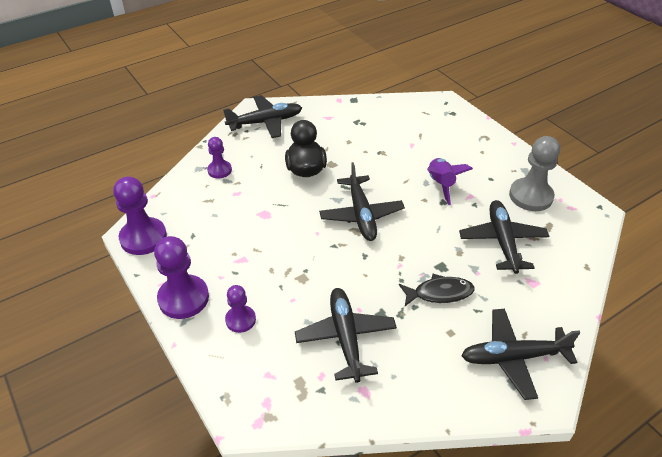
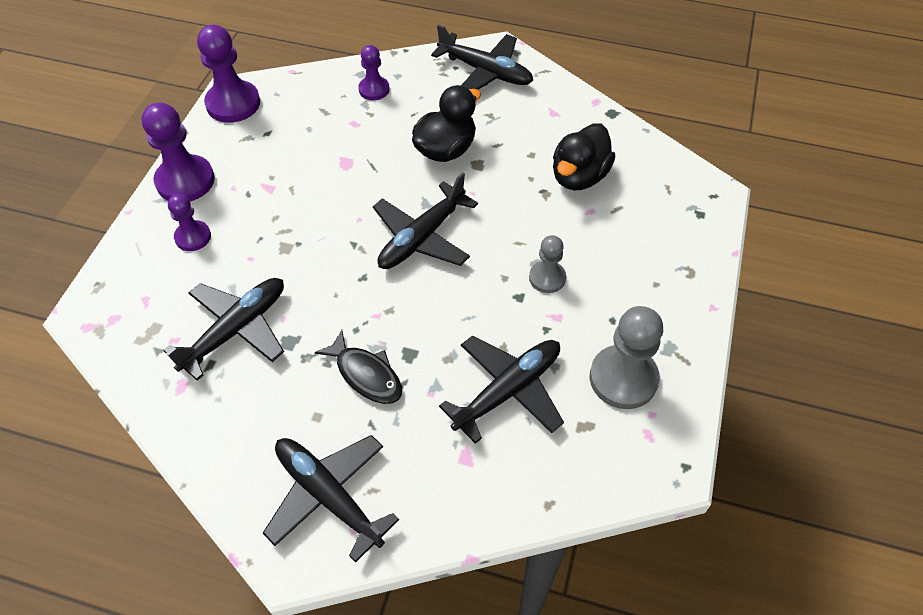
camera: 50 degrees right, 10 degrees up
(384, 135) = (579, 176): none -> black duck
(441, 184) = (547, 278): purple rocket -> grey pawn

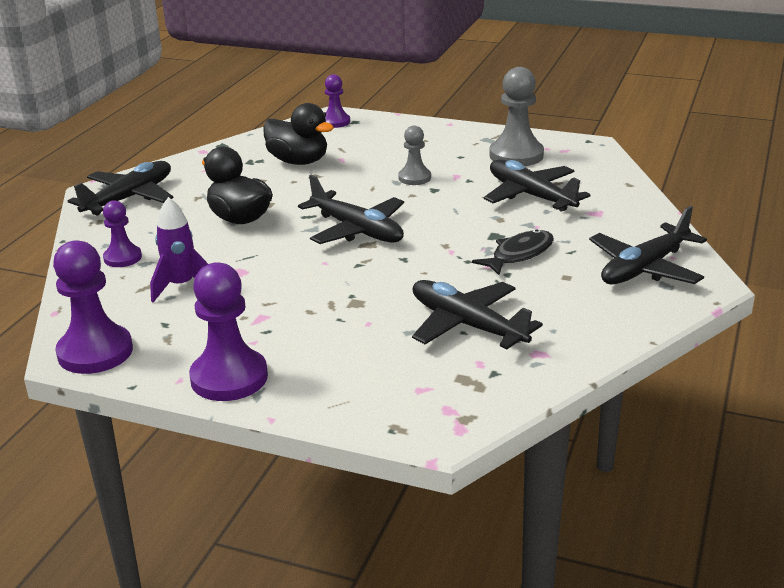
camera: 85 degrees left, 25 degrees down
(193, 237) = (328, 363): purple pawn -> purple pawn (335, 122)
(324, 132) = (181, 286): none -> purple rocket

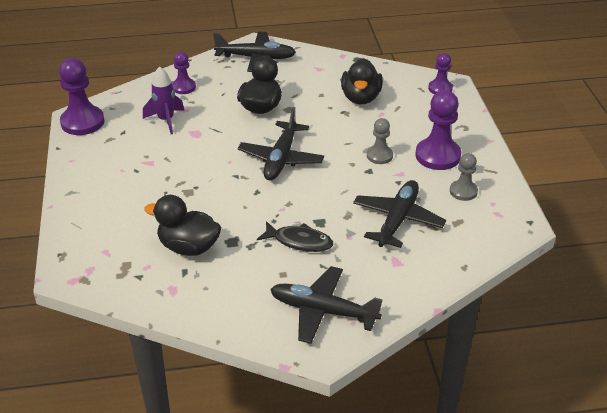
camera: 60 degrees right, 10 degrees up
(229, 378) = (81, 176): purple pawn -> purple pawn (437, 156)
(467, 325) = (188, 247): black plane -> black duck
(516, 155) = (463, 191): grey pawn -> grey pawn, size x0.59

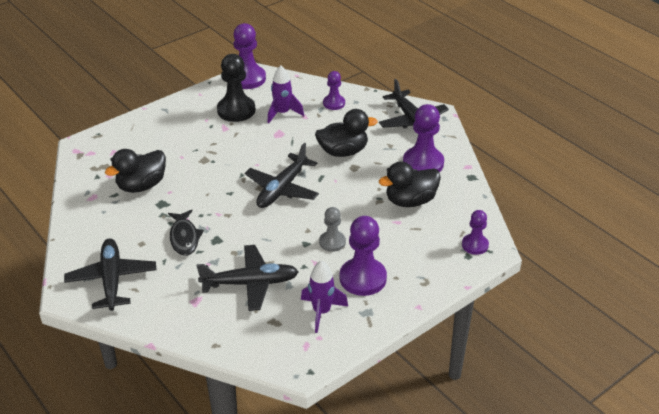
camera: 60 degrees right, 0 degrees up
(128, 146) = (236, 110): none -> black pawn
(188, 247) = (141, 186): black duck -> black duck turned 120 degrees counterclockwise
(281, 158) = (282, 189): black plane -> black plane turned 45 degrees counterclockwise
(318, 74) = (423, 163): none -> purple pawn
(463, 191) = (321, 312): grey pawn -> purple rocket

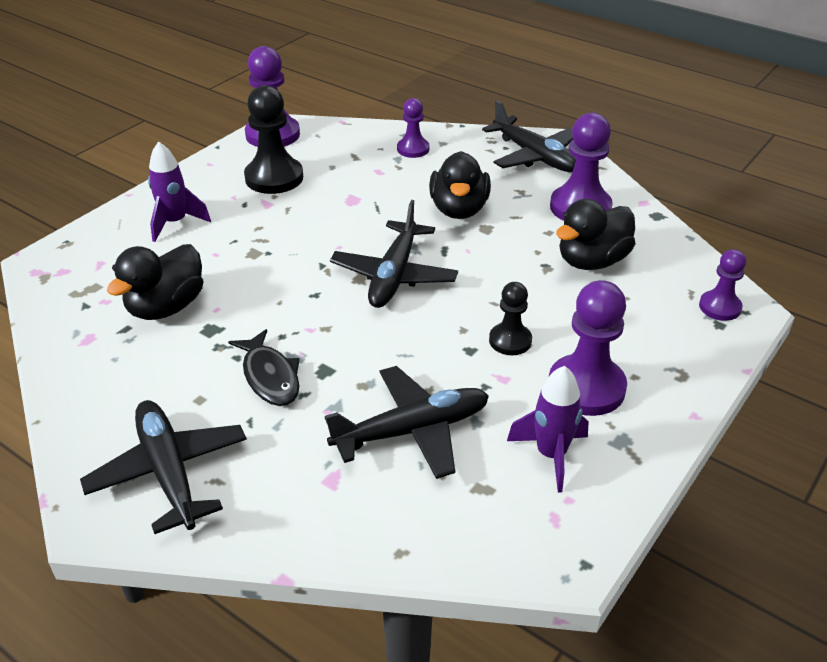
camera: 15 degrees left, 0 degrees up
(282, 113) = (345, 172): purple rocket -> purple rocket (175, 223)
(332, 242) = (510, 341): grey pawn -> black pawn
(343, 151) = (459, 210): black duck -> black duck turned 120 degrees clockwise

